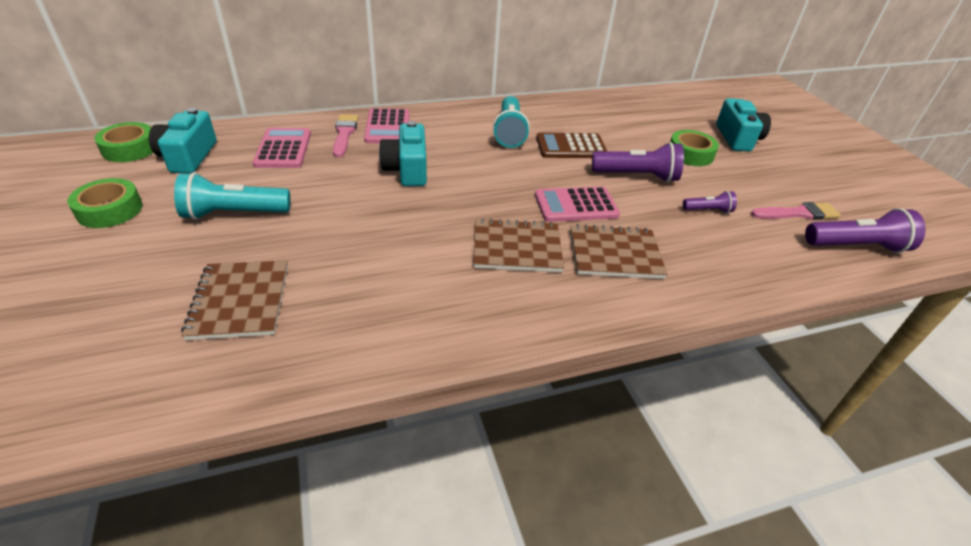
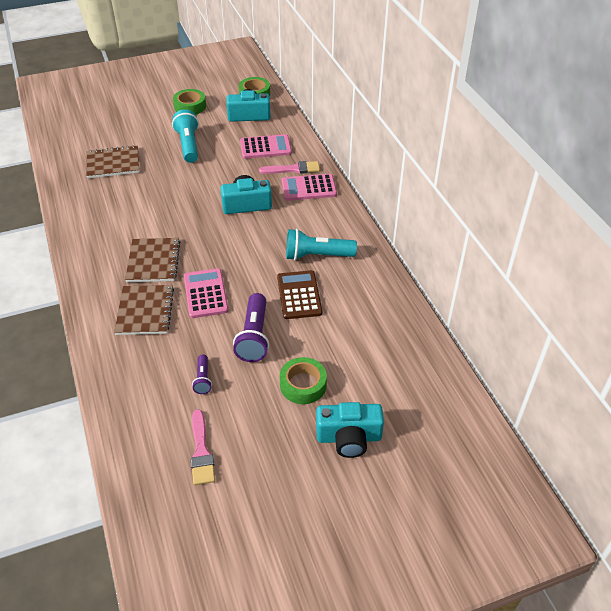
camera: 90 degrees right, 5 degrees up
(856, 246) = (150, 483): purple flashlight -> none

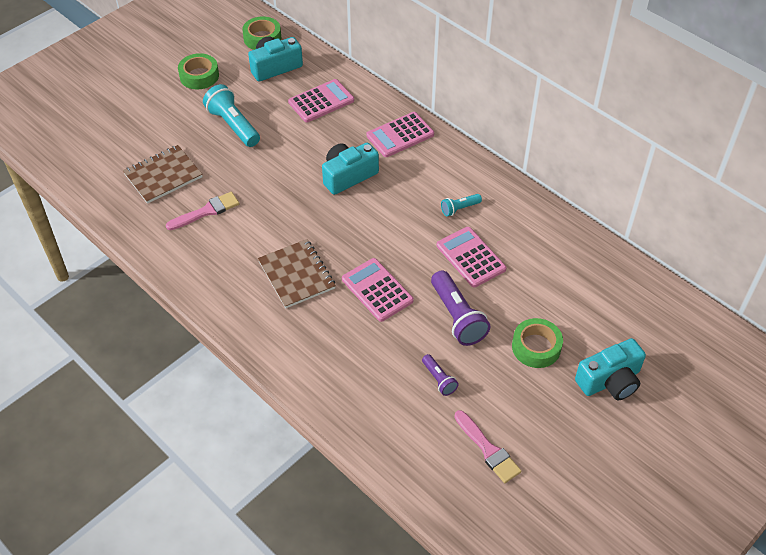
camera: 25 degrees left, 5 degrees up
(145, 311) = (329, 332): brown notebook -> none
(293, 169) = (369, 118): pink brush -> pink brush (206, 211)
(299, 295) = (470, 257): brown calculator -> pink calculator
(317, 256) = (459, 209): turquoise flashlight -> turquoise flashlight, size x0.53

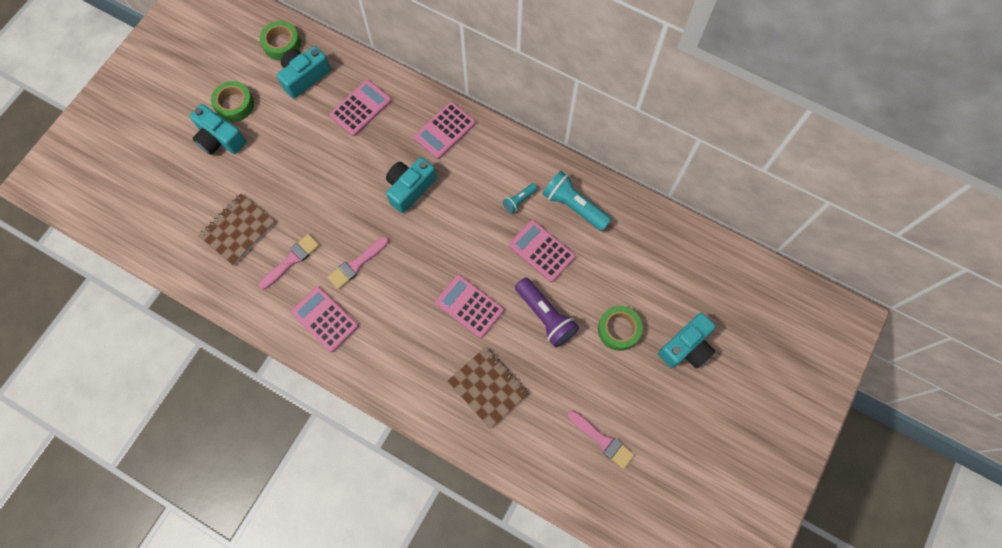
camera: 15 degrees left, 20 degrees up
(174, 100) = (220, 139): none -> turquoise camera
(221, 269) = (324, 319): none -> pink calculator
(233, 125) = (286, 156): turquoise flashlight -> turquoise flashlight (574, 206)
(271, 228) = (356, 264): none -> pink brush
(296, 275) = (394, 308): brown notebook -> brown notebook (487, 387)
(439, 379) = (545, 383): purple flashlight -> none

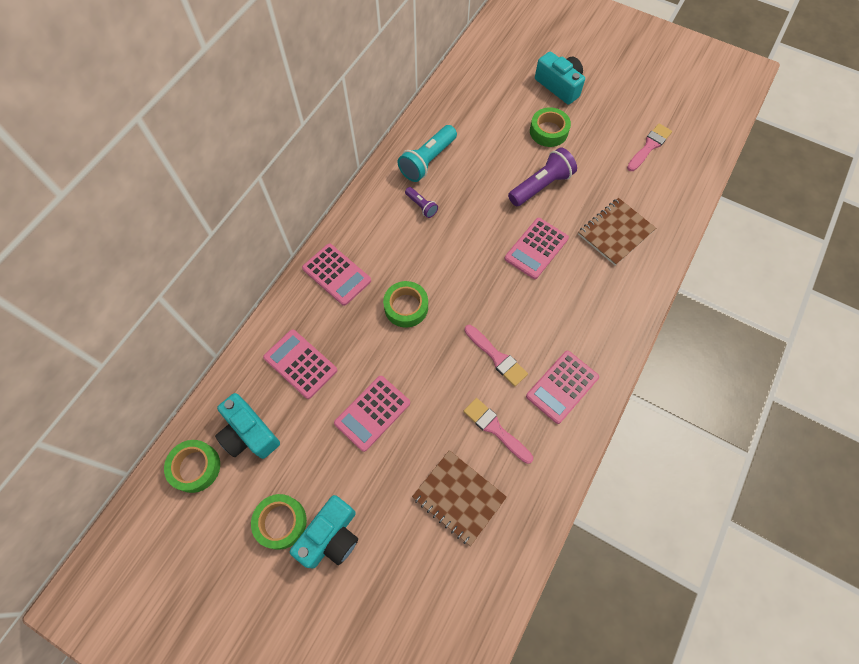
camera: 90 degrees left, 5 degrees down
(410, 188) = (406, 307): turquoise camera -> green tape
(519, 200) = (421, 206): turquoise flashlight -> purple flashlight
(541, 251) = (475, 188): pink calculator -> pink calculator (372, 413)

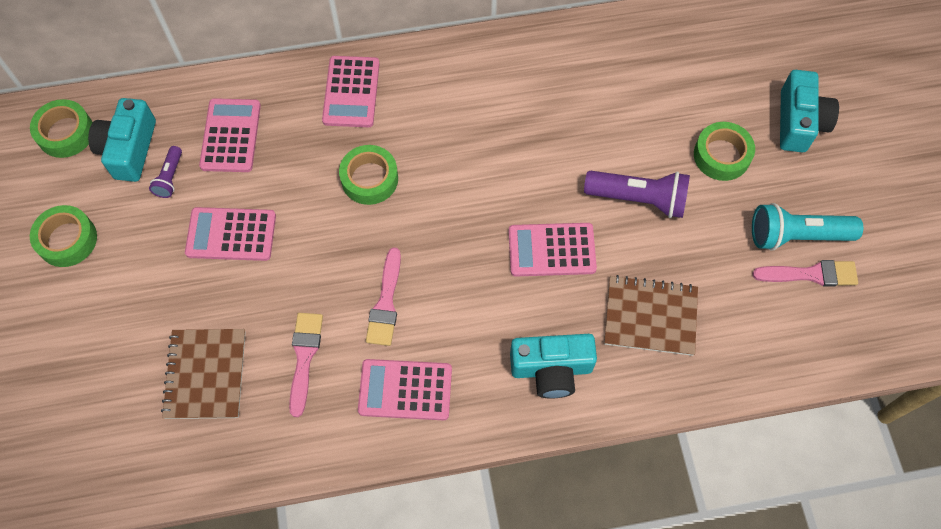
camera: 50 degrees right, 0 degrees up
(331, 536) = (84, 291): turquoise camera -> turquoise camera (551, 369)
(421, 206) = (500, 105): purple flashlight -> purple flashlight (170, 177)
(427, 161) = (562, 70): turquoise flashlight -> turquoise flashlight (796, 235)

